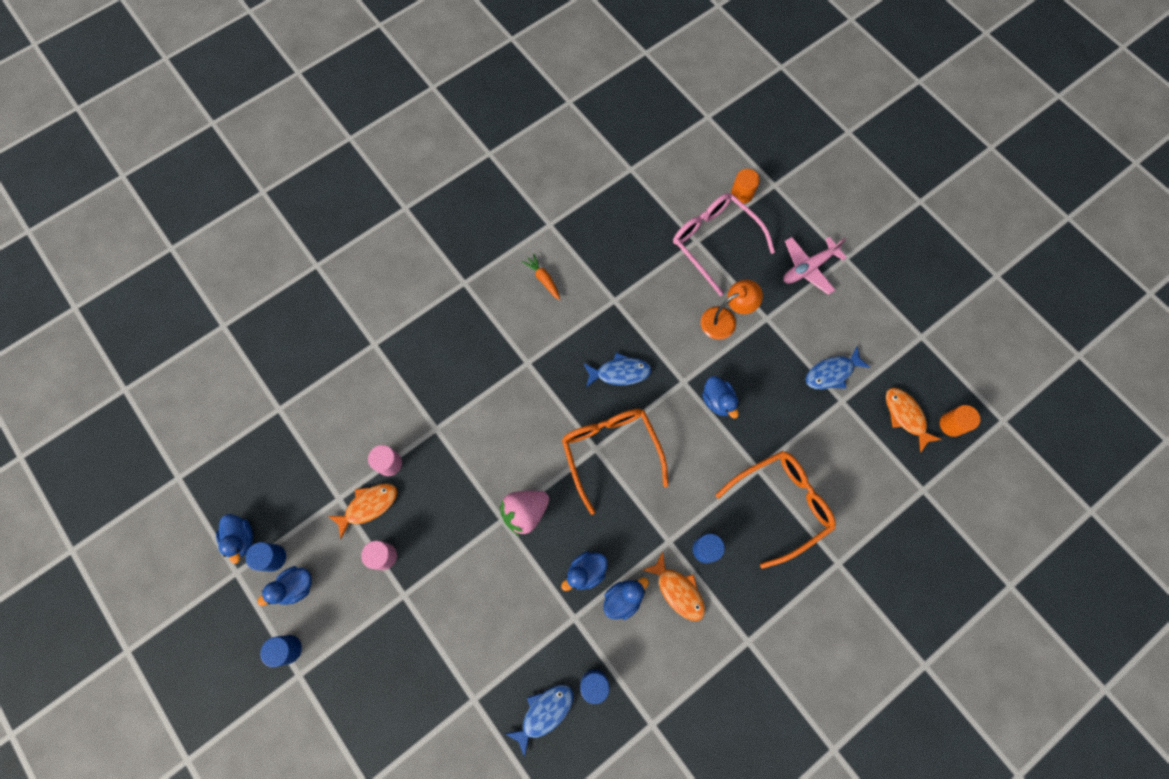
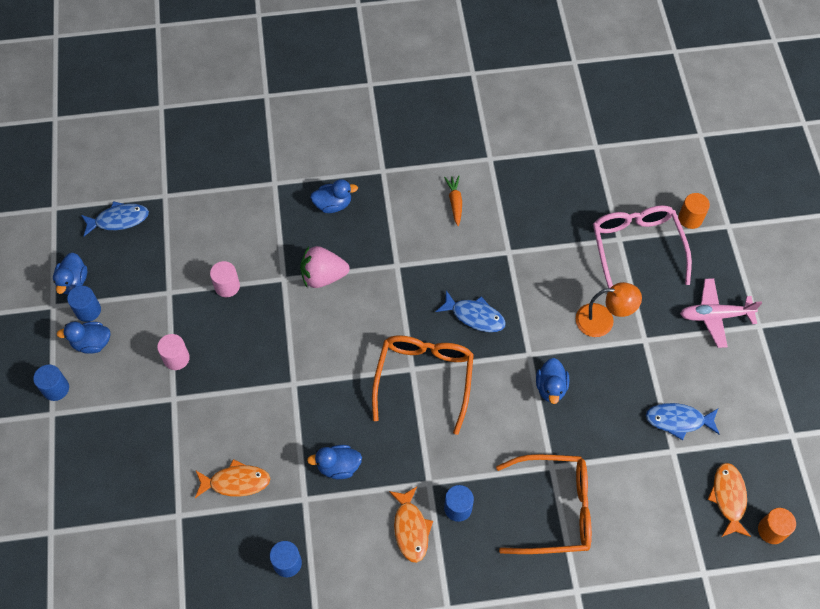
camera: 30 degrees right, 10 degrees down
(368, 506) = (189, 311): orange fish -> orange fish (236, 482)
(525, 512) = (317, 388): pink strawberry -> pink strawberry (323, 276)
(544, 712) = (230, 561): blue fish -> blue fish (119, 220)
(623, 598) = (357, 507): blue duck -> blue duck (333, 204)

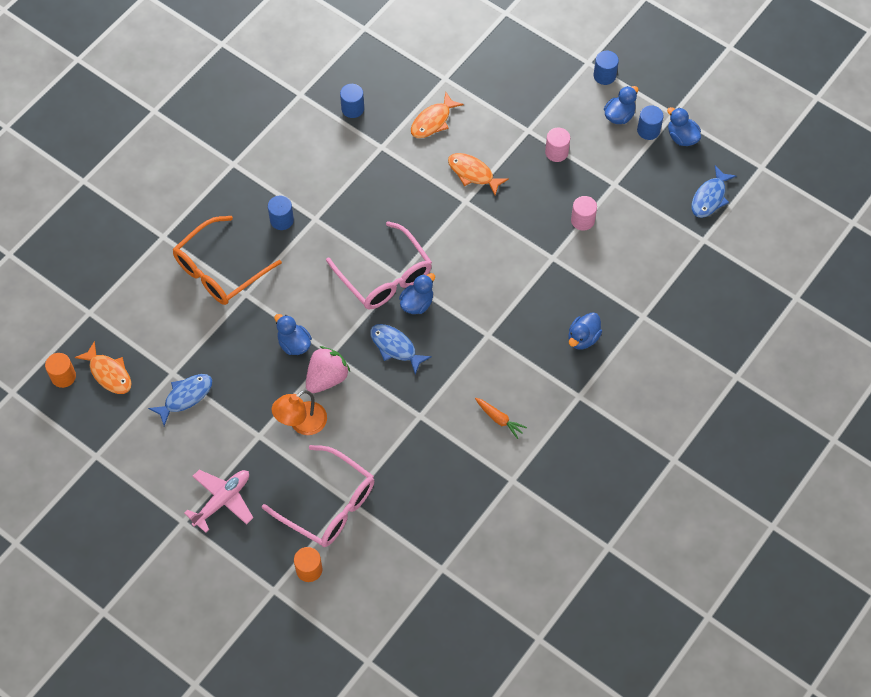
camera: 135 degrees right, 0 degrees up
(323, 276) = (528, 283): pink strawberry -> pink strawberry (327, 378)
(338, 466) = (381, 180): blue duck -> blue duck (417, 303)
(411, 529) = (299, 185): orange fish -> orange fish (473, 173)
(424, 378) = (385, 276): orange glasses -> pink glasses
(474, 316) = (395, 347): blue fish -> blue fish turned 60 degrees clockwise

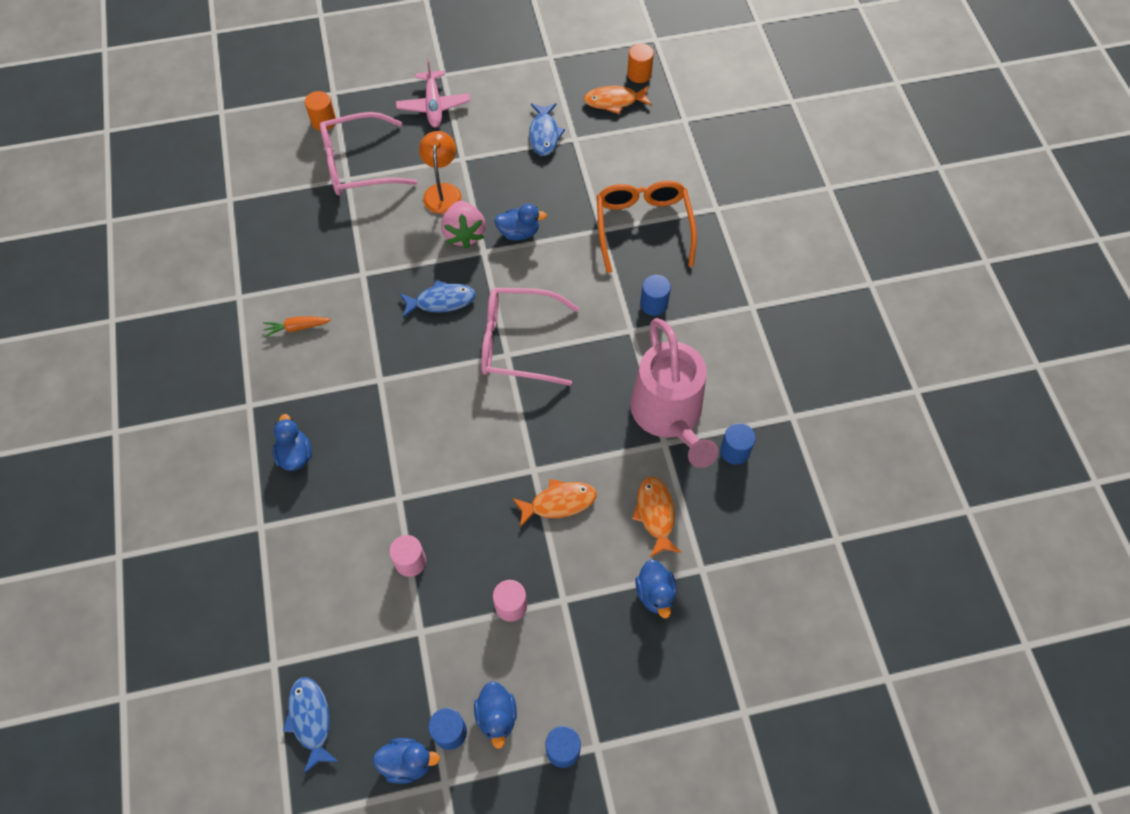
camera: 130 degrees right, 0 degrees up
(360, 156) = (669, 416): none -> pink watering can
(417, 303) = (466, 348): blue duck -> blue duck (655, 594)

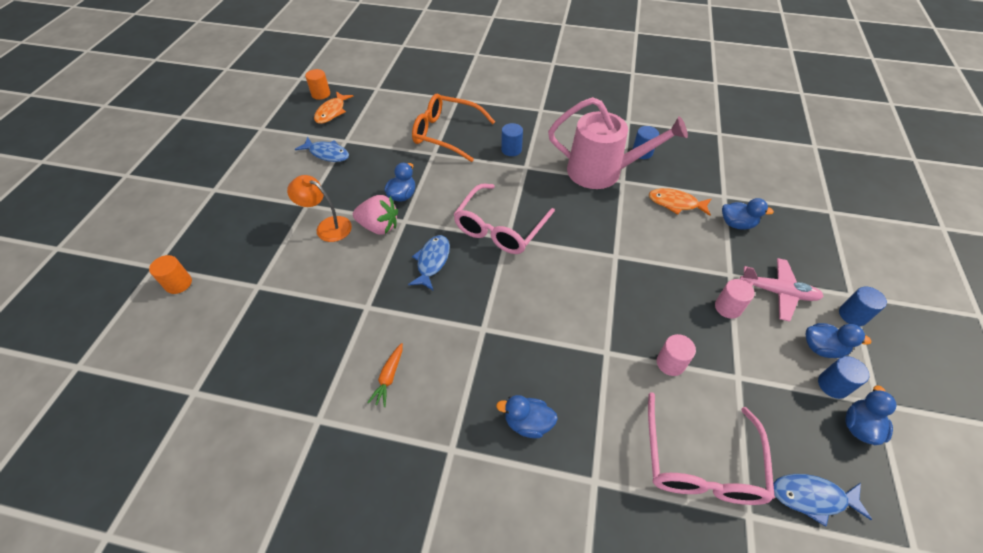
camera: 65 degrees left, 10 degrees down
(358, 165) = (250, 273): pink glasses -> pink glasses (700, 463)
(433, 105) = (238, 205): pink plane -> pink plane (778, 292)
(559, 502) = (648, 250): orange fish -> none

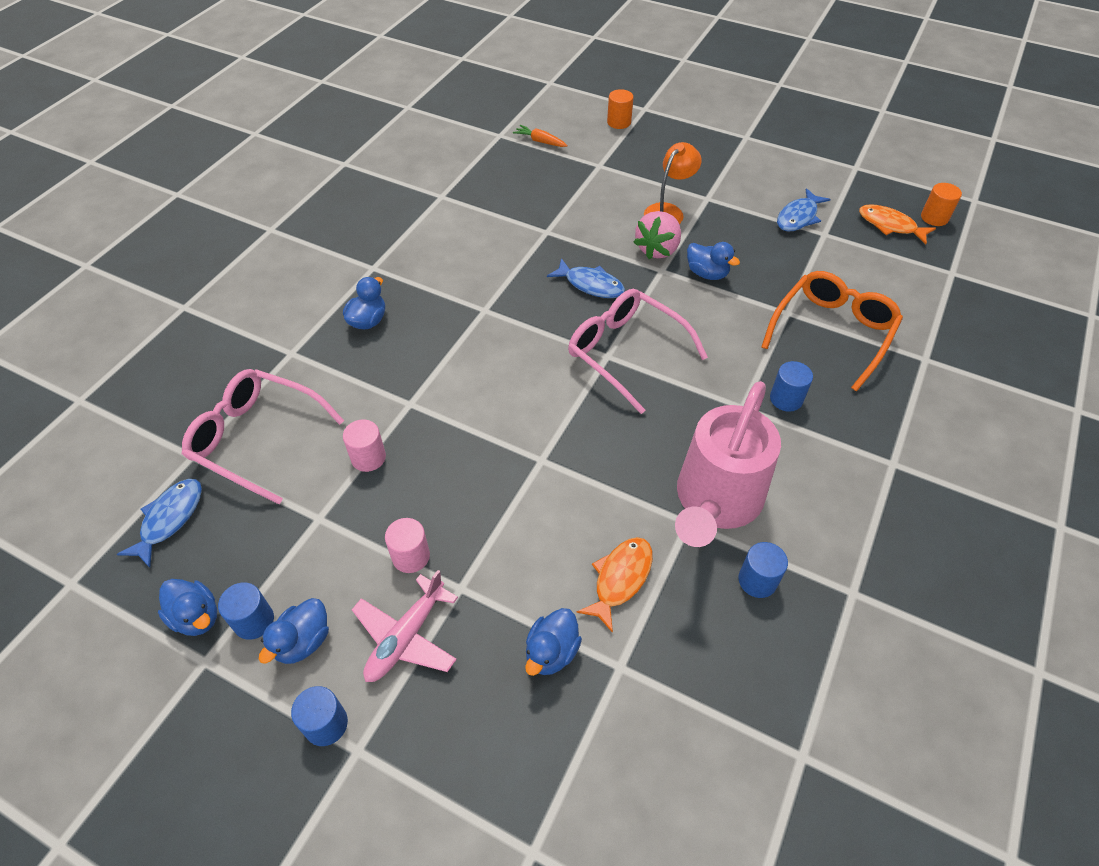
camera: 105 degrees right, 0 degrees up
(389, 378) = (460, 238): orange carrot -> orange carrot (540, 141)

